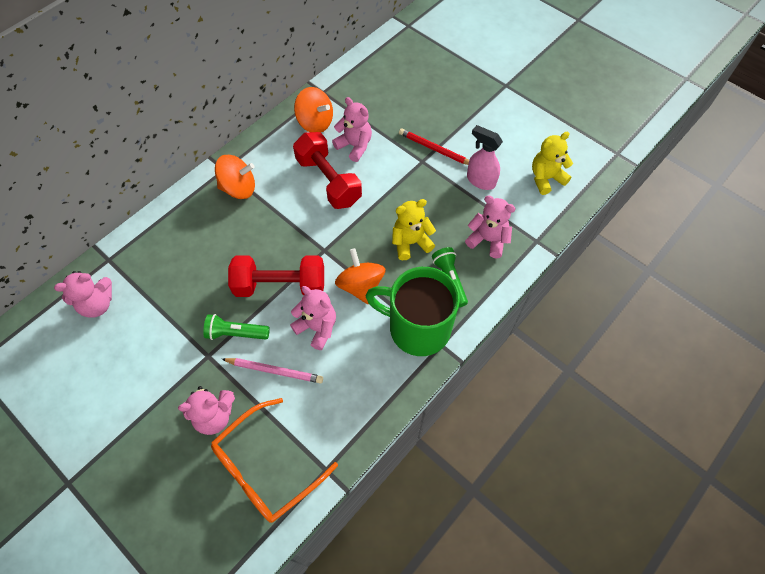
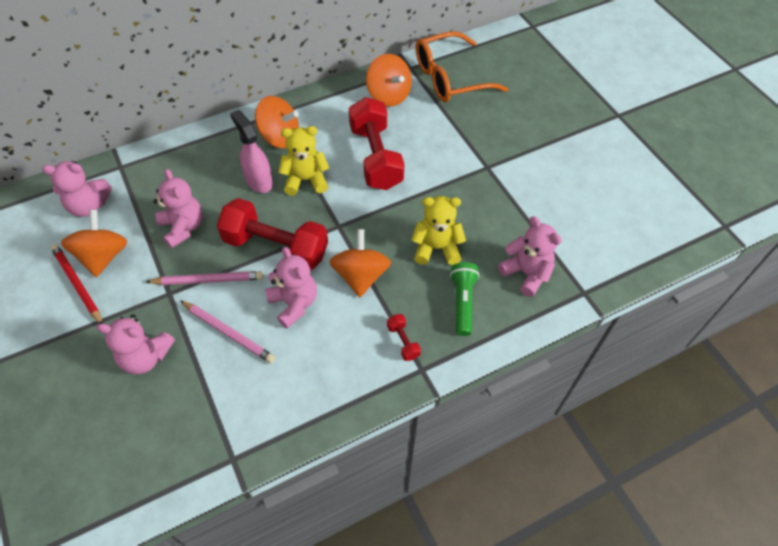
camera: 20 degrees right, 5 degrees down
(133, 344) = (103, 256): none -> orange spinning top
(236, 333) = (208, 280): green flashlight -> pink pencil
(266, 468) = (171, 432): orange glasses -> orange glasses (449, 78)
(354, 146) = (420, 130): pink teddy bear -> pink teddy bear (183, 227)
(417, 328) = (403, 341): green mug -> red dumbbell
(435, 149) = (507, 159): red pencil -> red pencil (77, 284)
(480, 180) = (545, 207): pink spray bottle -> pink spray bottle (259, 181)
(546, 178) = (624, 228): yellow teddy bear -> yellow teddy bear (305, 180)

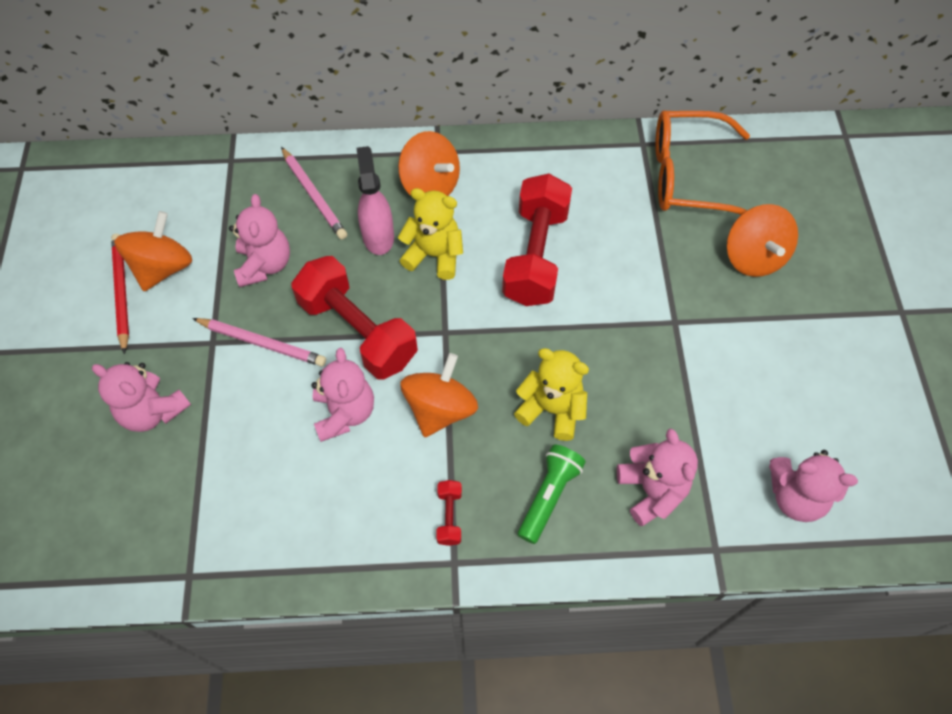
camera: 25 degrees right, 5 degrees up
(89, 206) = (175, 198): pink teddy bear -> pink teddy bear (795, 496)
(228, 333) = (254, 419): pink pencil -> pink pencil (314, 195)
(388, 95) = (594, 174): orange spinning top -> orange spinning top (753, 257)

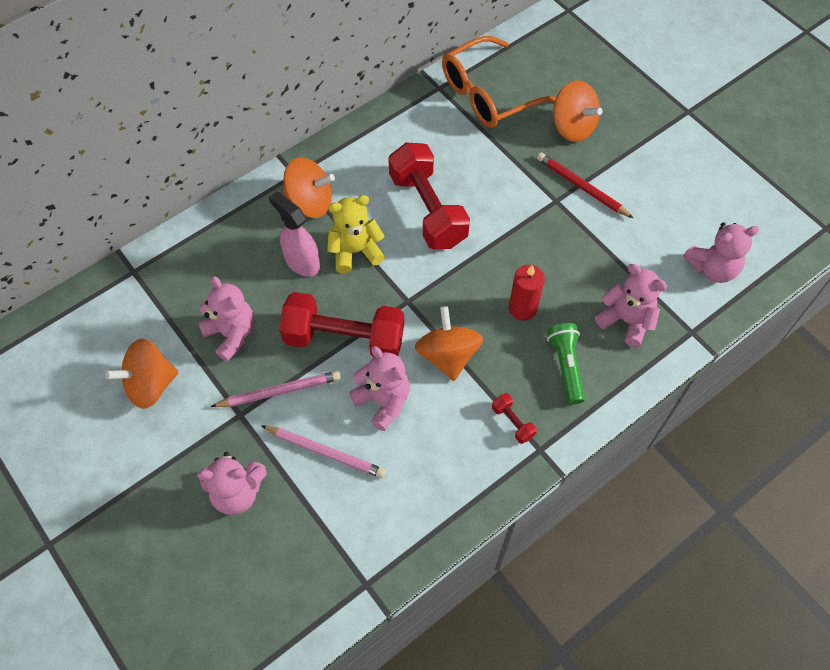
camera: 35 degrees left, 0 degrees up
(121, 292) = (132, 423): red pencil -> red pencil (582, 187)
(163, 268) = (150, 385): orange spinning top -> orange spinning top turned 105 degrees counterclockwise
(314, 195) = (226, 260): pink pencil -> pink pencil (325, 452)
(552, 409) = (522, 308): yellow teddy bear -> red candle

